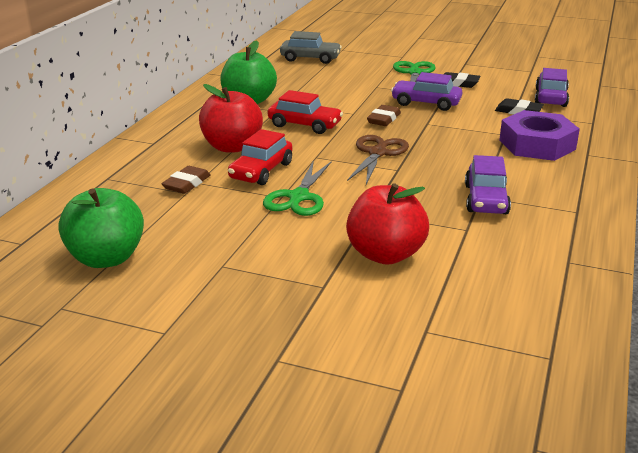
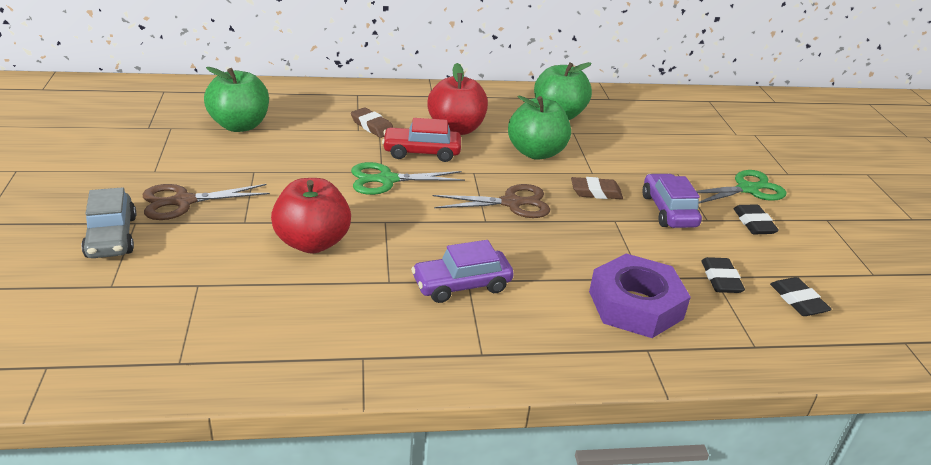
camera: 60 degrees right, 5 degrees up
(187, 184) = (372, 126): brown eraser -> brown eraser turned 45 degrees clockwise
(254, 320) = (183, 202): none -> brown scissors
(304, 125) = (536, 152): red car -> green apple
(310, 58) = (703, 122): grey car -> grey car (111, 237)
(550, 98) = (798, 301): purple car -> black eraser

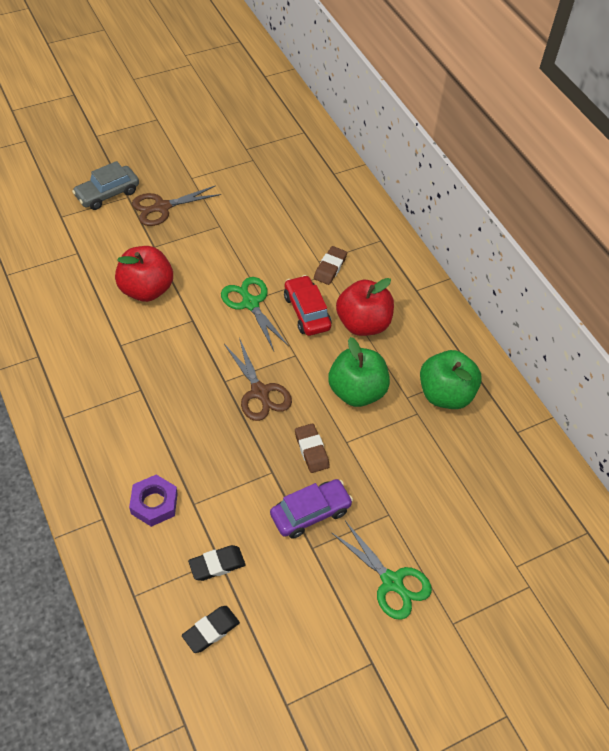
camera: 70 degrees right, 20 degrees up
(183, 202) = (161, 207): brown scissors -> brown scissors turned 75 degrees counterclockwise
(240, 125) = (279, 192): green apple -> none
(461, 285) = (133, 387): purple car -> none
(635, 305) = (154, 503): purple nut -> purple nut, size x0.64
(754, 223) = (326, 590): black eraser -> none

